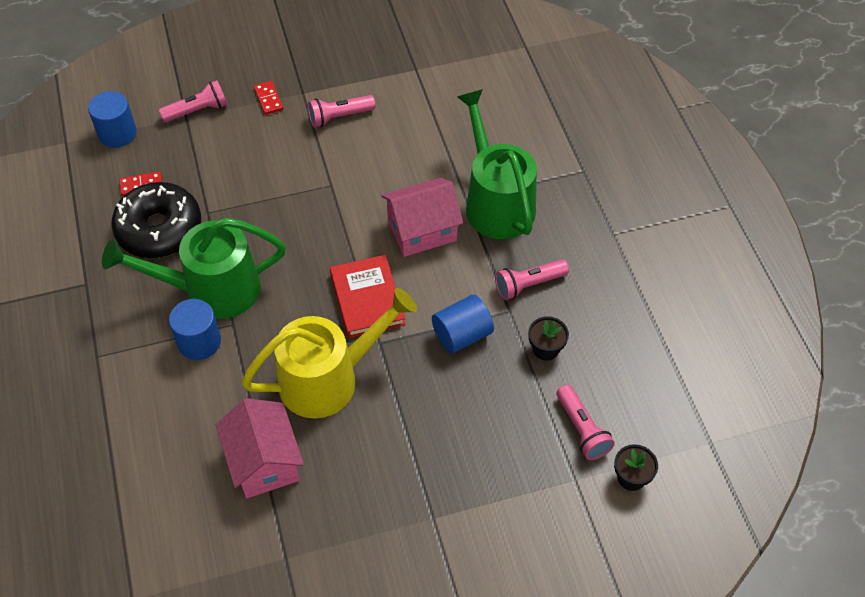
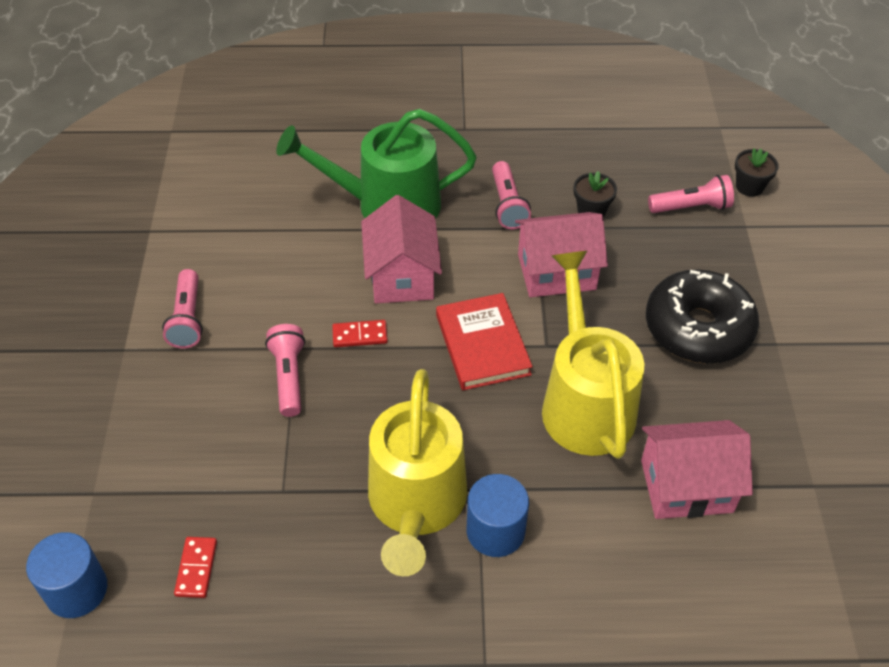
camera: 75 degrees left, 5 degrees down
(159, 229) = (288, 555): black donut -> black donut (698, 328)
(198, 111) = (89, 476): pink flashlight -> pink flashlight (289, 377)
(211, 290) = (416, 505): green watering can -> yellow watering can
(268, 99) = (114, 388): red domino -> red domino (360, 335)
(367, 299) = (482, 345): red book -> red book turned 75 degrees clockwise
(462, 335) = (556, 272): blue cylinder -> pink house

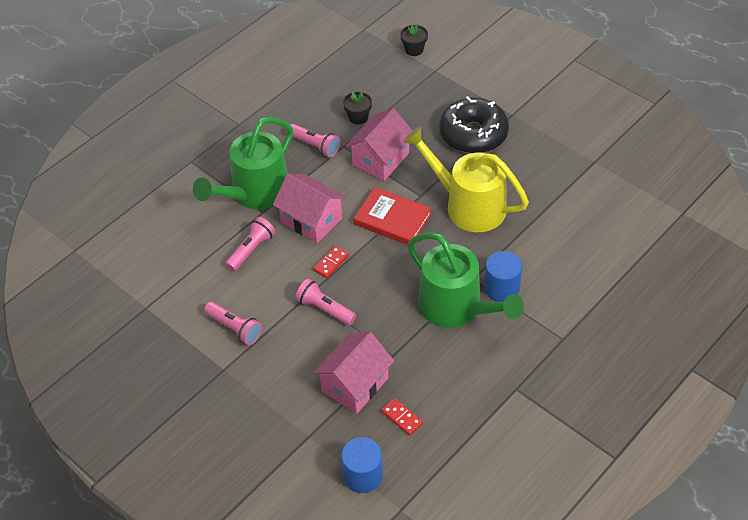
camera: 45 degrees left, 0 degrees up
(416, 505) = (456, 308): yellow watering can -> green watering can
(686, 486) = (550, 204): pink house -> pink house (355, 384)
(691, 207) = (401, 80): pink flashlight -> pink flashlight (251, 250)

